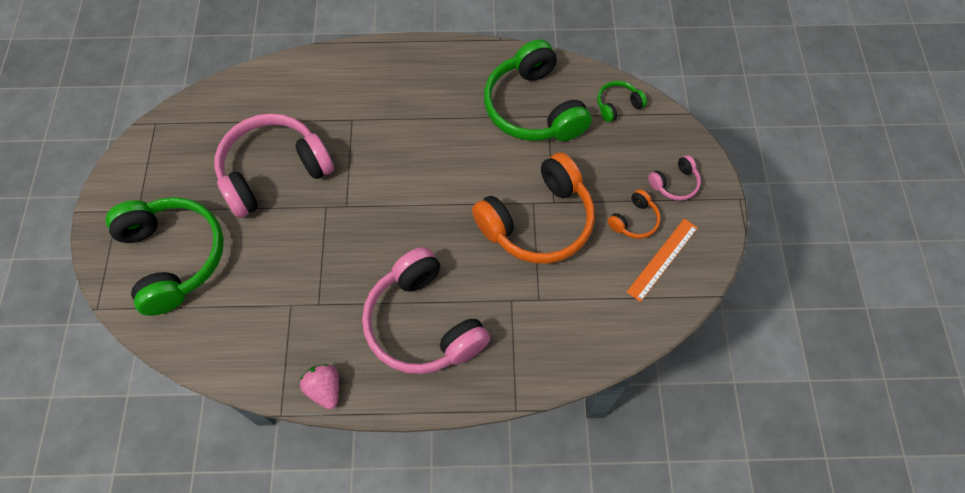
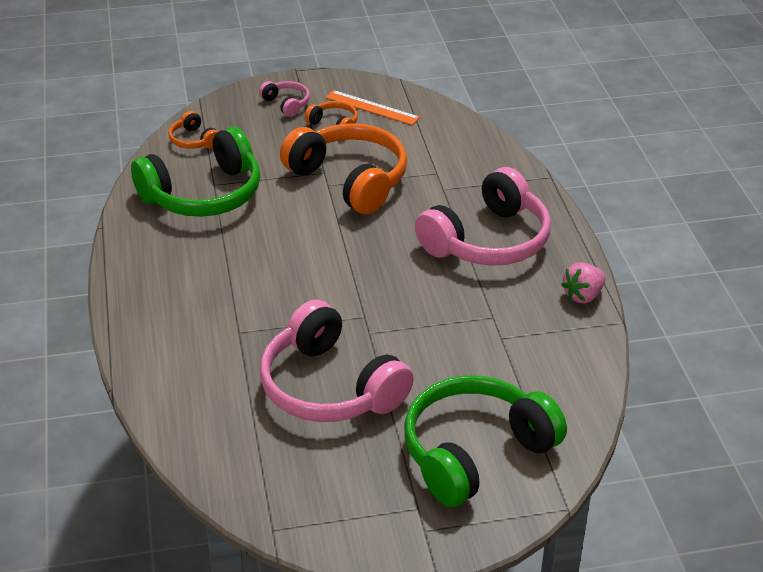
camera: 100 degrees left, 25 degrees down
(617, 105) = (194, 140): green headphones -> orange headphones

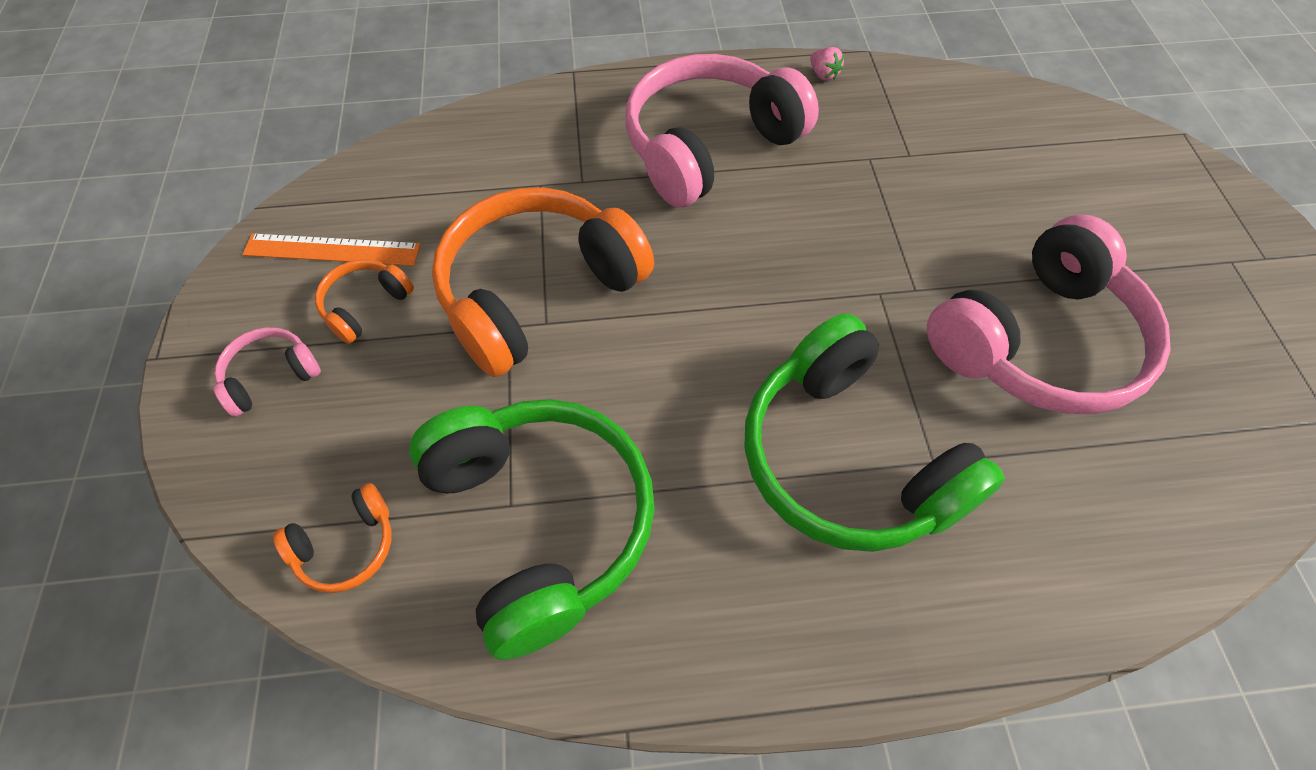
camera: 85 degrees left, 20 degrees up
(372, 108) = (332, 250): orange ruler -> orange ruler turned 60 degrees clockwise
(475, 452) = (1121, 199): green headphones -> green headphones (848, 458)
(487, 240) = (709, 146): pink headphones -> pink headphones turned 90 degrees counterclockwise
(583, 296) = (823, 75): pink strawberry -> pink strawberry, size x0.62

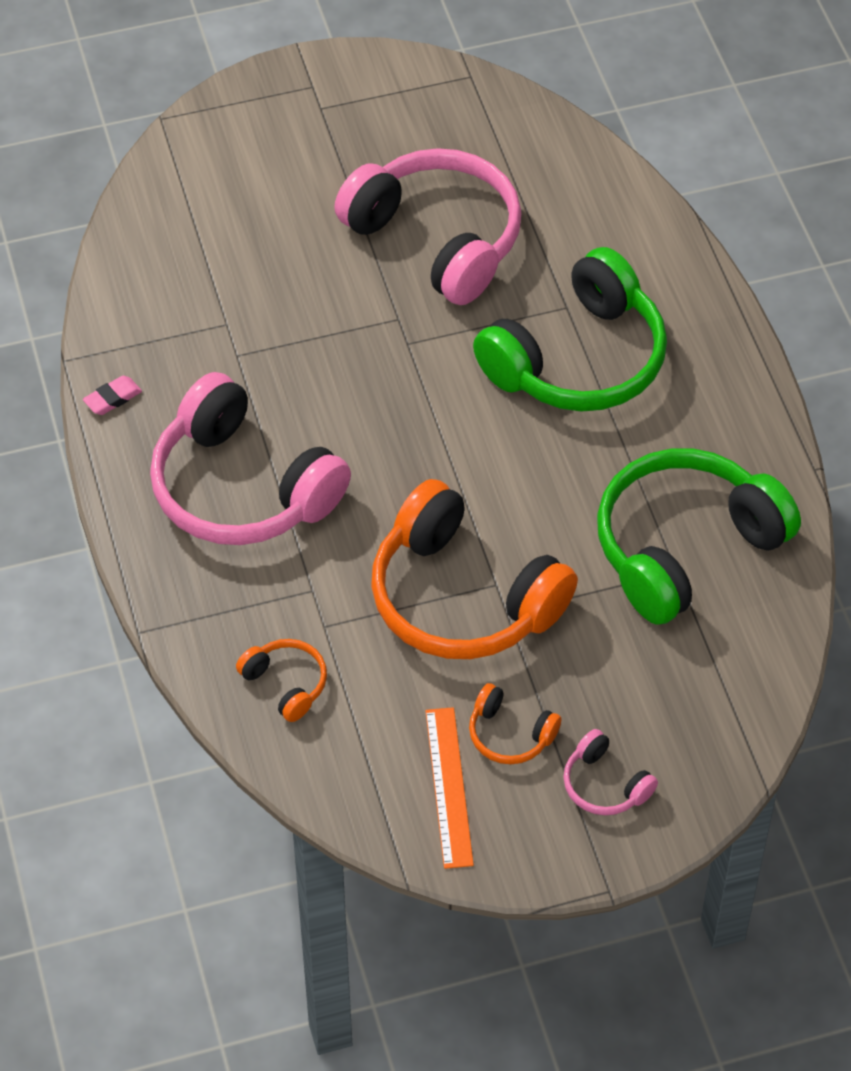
camera: 100 degrees left, 5 degrees down
(346, 546) = (740, 672): orange headphones -> orange headphones (286, 684)
(823, 75) = (112, 398): pink strawberry -> pink eraser

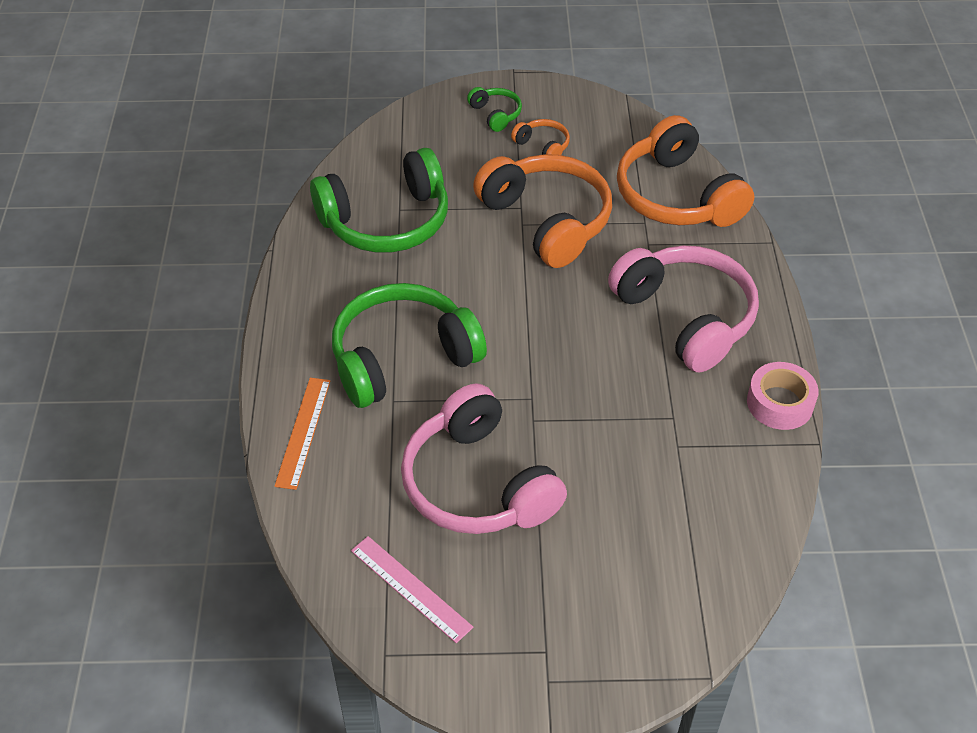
camera: 165 degrees left, 5 degrees down
(112, 398) = (780, 403): pink eraser -> pink tape
(286, 684) = (677, 196): orange headphones -> orange headphones, size x2.27
(449, 787) = (588, 129): orange ruler -> orange ruler (303, 432)
(468, 132) = (411, 588): none -> pink ruler
(605, 785) = (495, 114): pink headphones -> green headphones

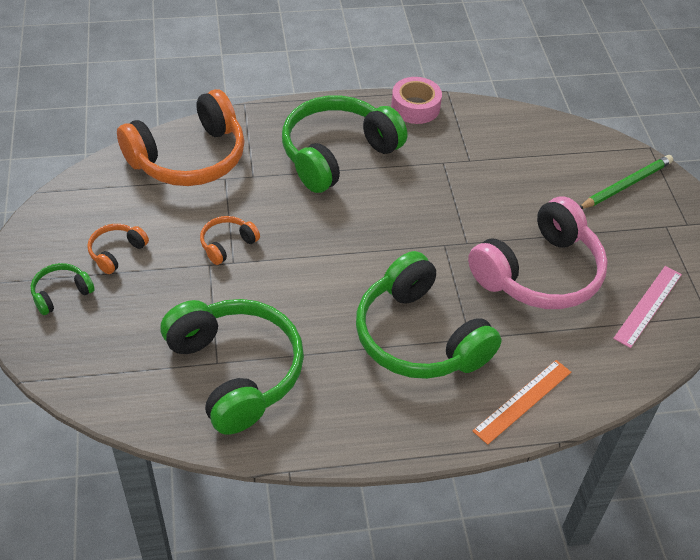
camera: 100 degrees left, 0 degrees up
(303, 432) = (523, 401): orange ruler -> orange ruler turned 45 degrees counterclockwise
(547, 220) = (227, 244): orange headphones -> orange headphones, size x0.44
(628, 622) = (626, 185): none -> green pencil
(685, 317) = (337, 154): pink headphones -> green headphones

